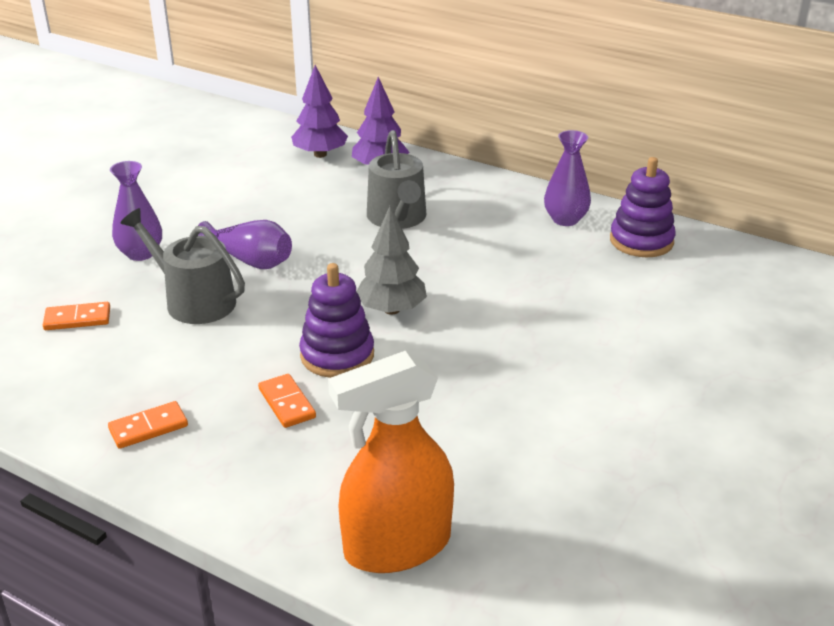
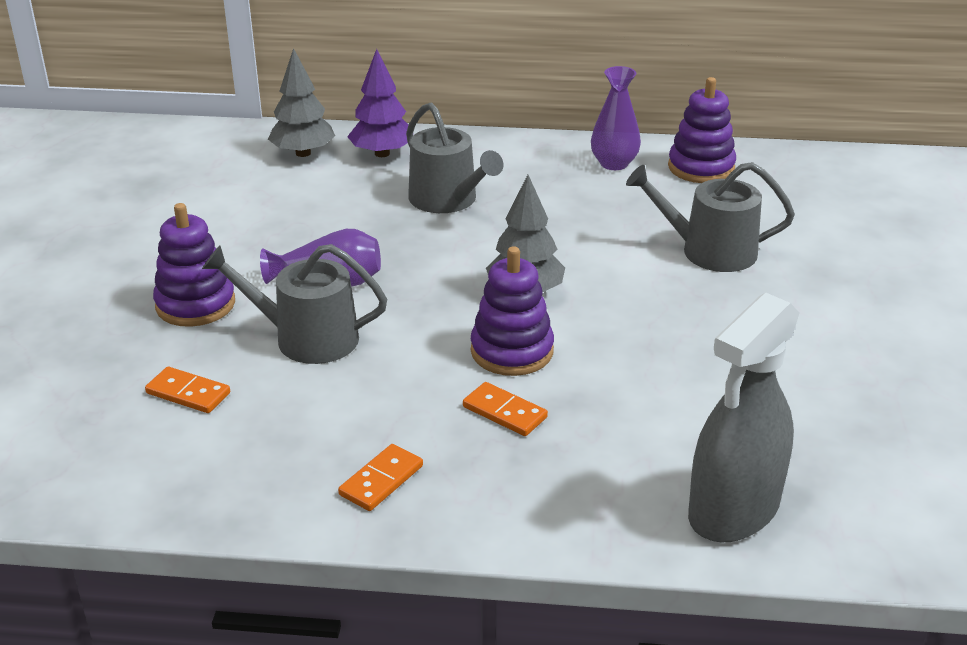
camera: 25 degrees left, 0 degrees up
(77, 319) = (188, 393): orange domino -> orange domino turned 60 degrees clockwise
(140, 253) = (195, 304): purple vase -> purple stacking toy
(320, 154) = (303, 153): purple tree -> grey tree
(397, 546) = (733, 510): orange spray bottle -> grey spray bottle
(581, 316) = (709, 251): none -> grey watering can

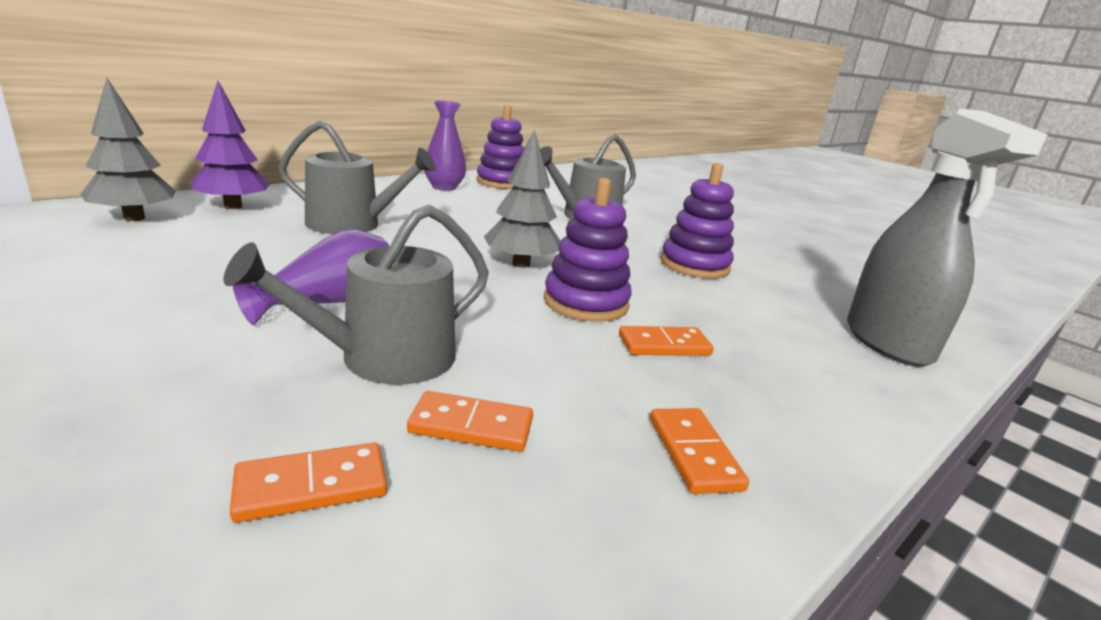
camera: 50 degrees left, 10 degrees down
(195, 304) = (168, 377): purple stacking toy -> purple stacking toy (694, 265)
(291, 401) = (471, 426): none -> orange domino

